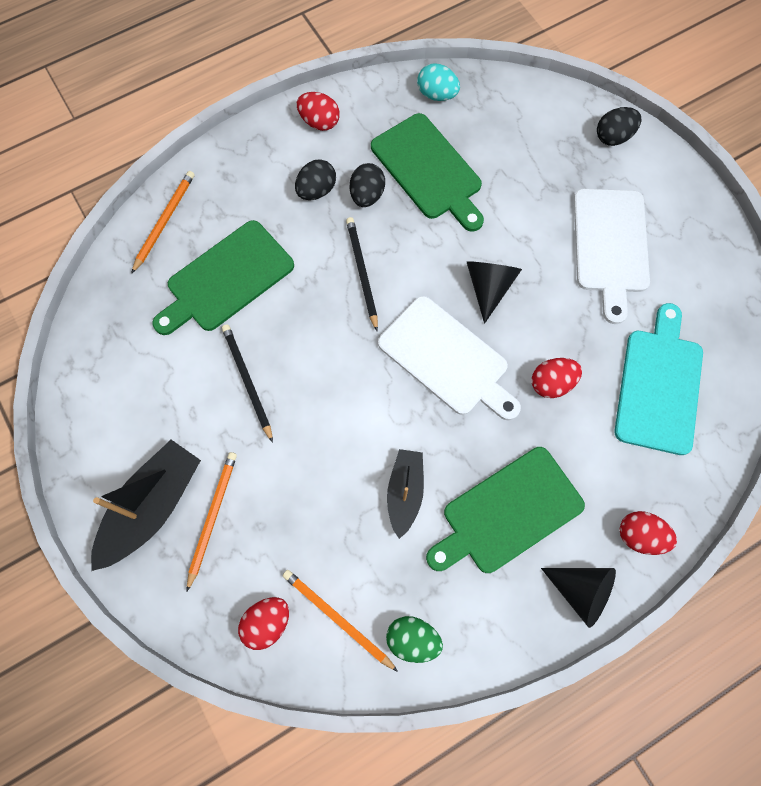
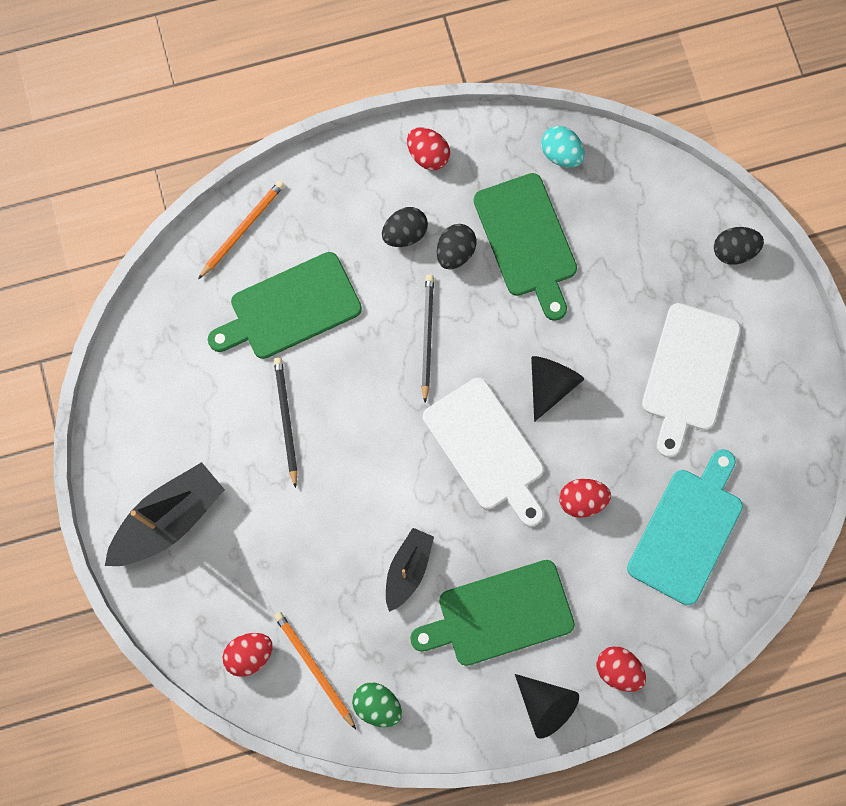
camera: 15 degrees right, 5 degrees up
(212, 517) = (222, 544): orange pencil -> none

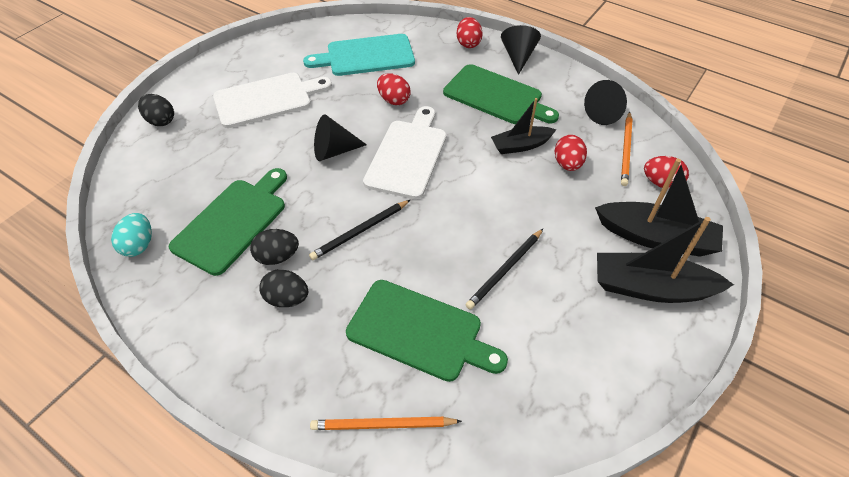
camera: 130 degrees left, 25 degrees down
(204, 579) = (656, 237): none -> black boat
(377, 705) = (605, 113): green egg -> black cone
(428, 155) = (199, 331): red egg -> red egg (567, 164)

